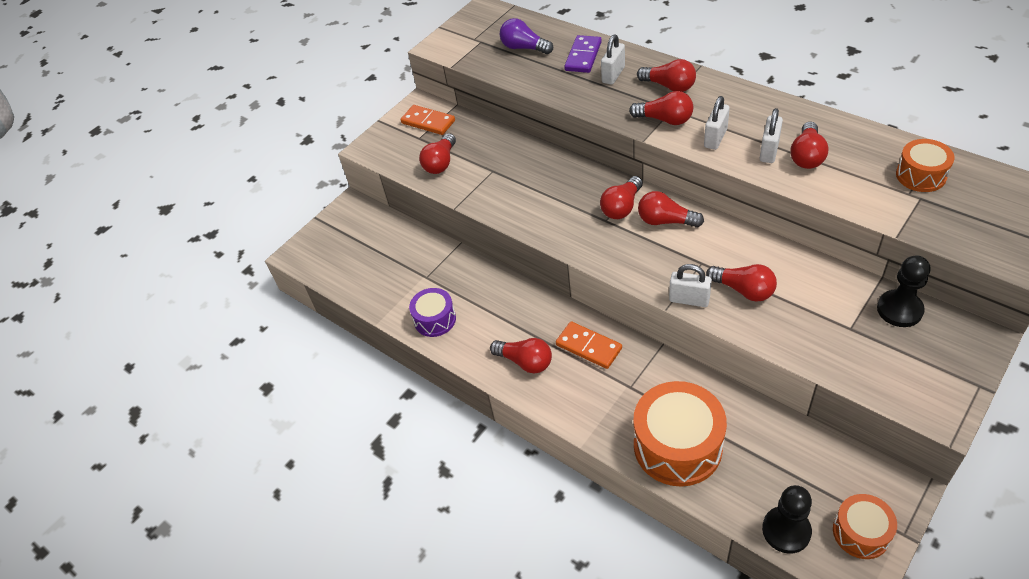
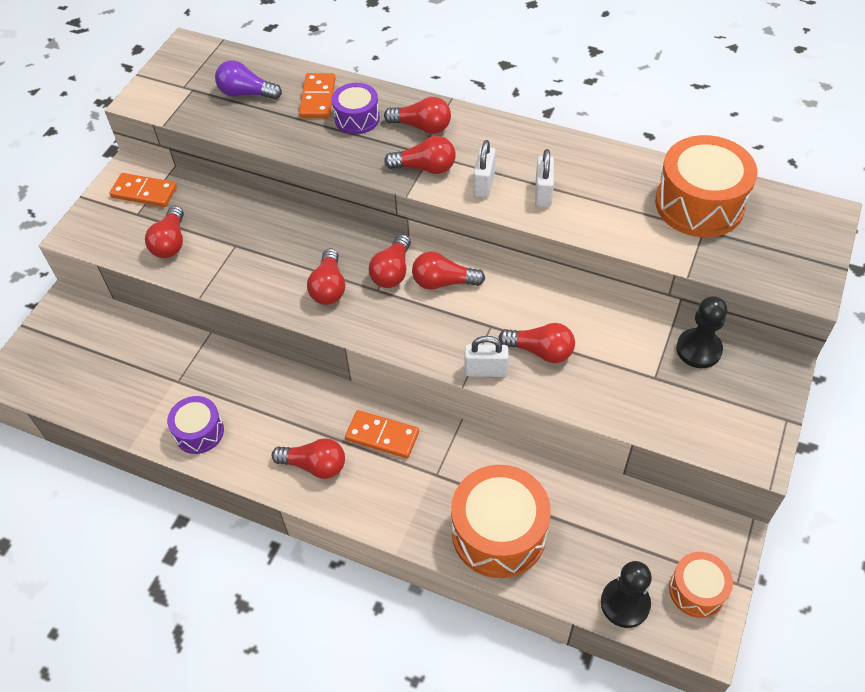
camera: 20 degrees left, 5 degrees up
(583, 56) = (317, 98): purple domino -> orange domino
(613, 75) = (357, 118): white padlock -> purple drum
(807, 156) = (583, 195): red light bulb -> red light bulb (329, 287)
(921, 175) = (699, 204): orange drum -> orange drum, size x1.78

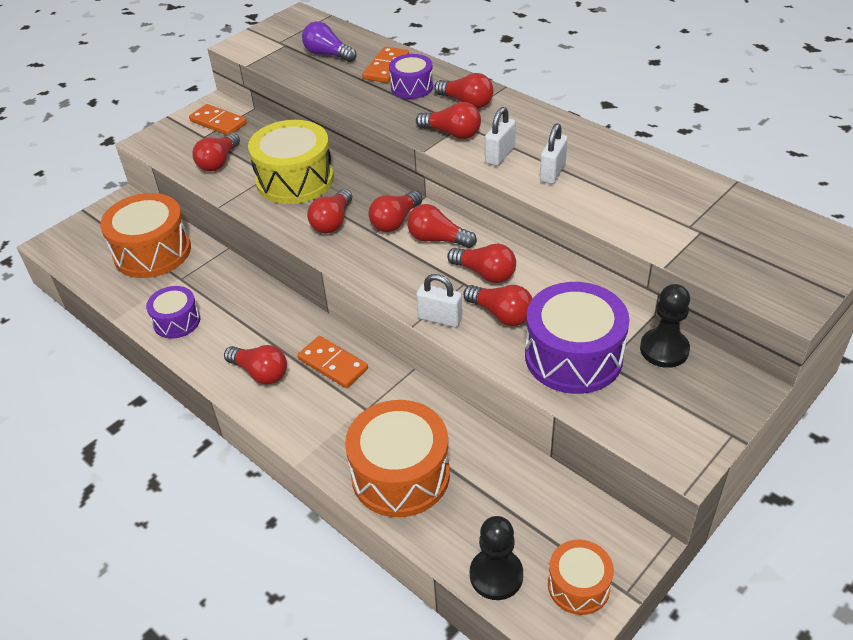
camera: 20 degrees right, 10 degrees down
(265, 246) = (295, 180): none -> yellow drum
(506, 310) = (485, 273): none -> red light bulb
(624, 378) = (573, 356): none -> purple drum
(699, 204) = (707, 210): orange drum -> orange drum (152, 252)

